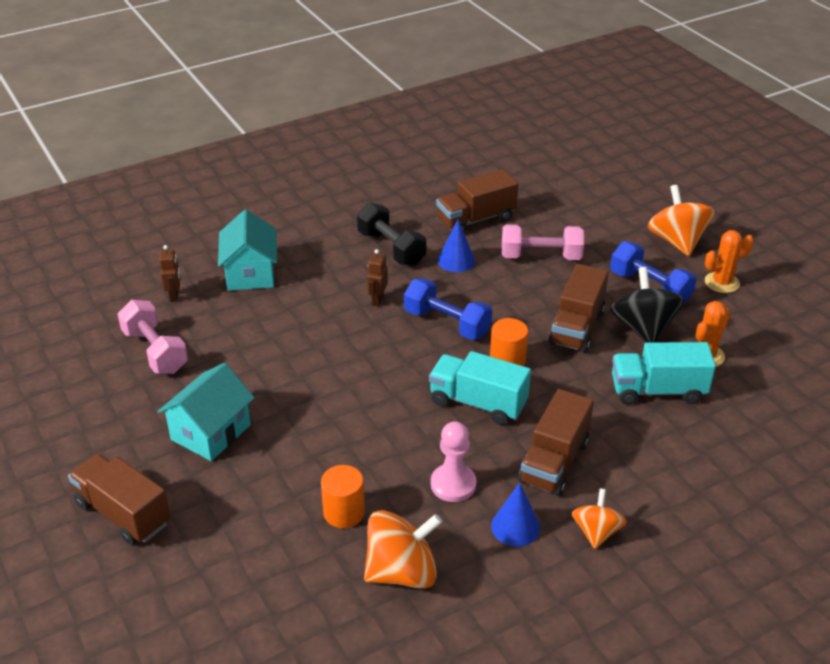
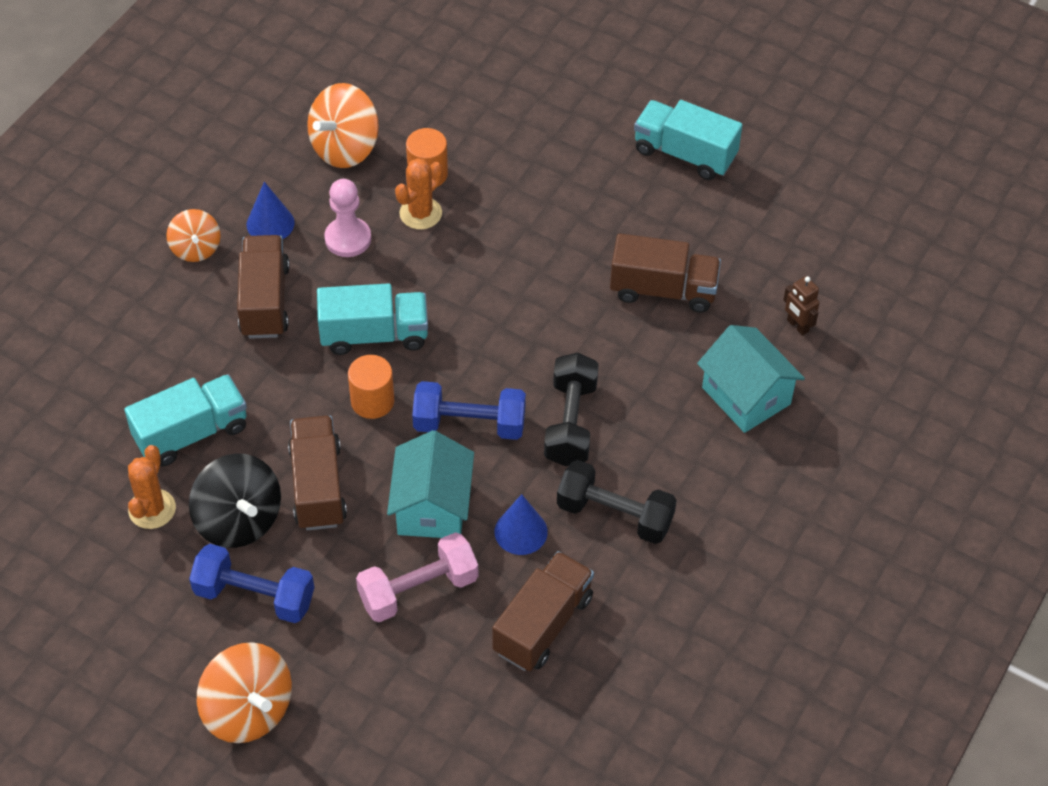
camera: 150 degrees right, 15 degrees up
(117, 437) = (685, 154): none -> turquoise truck
(123, 513) = (610, 97): brown truck -> brown truck (663, 290)
(155, 351) = (744, 251): pink dumbbell -> none
(211, 432) = (606, 193): turquoise house -> turquoise house (432, 507)
(377, 300) = (570, 423): brown robot -> black dumbbell
(722, 283) = (164, 649): orange cactus -> orange cactus (420, 213)

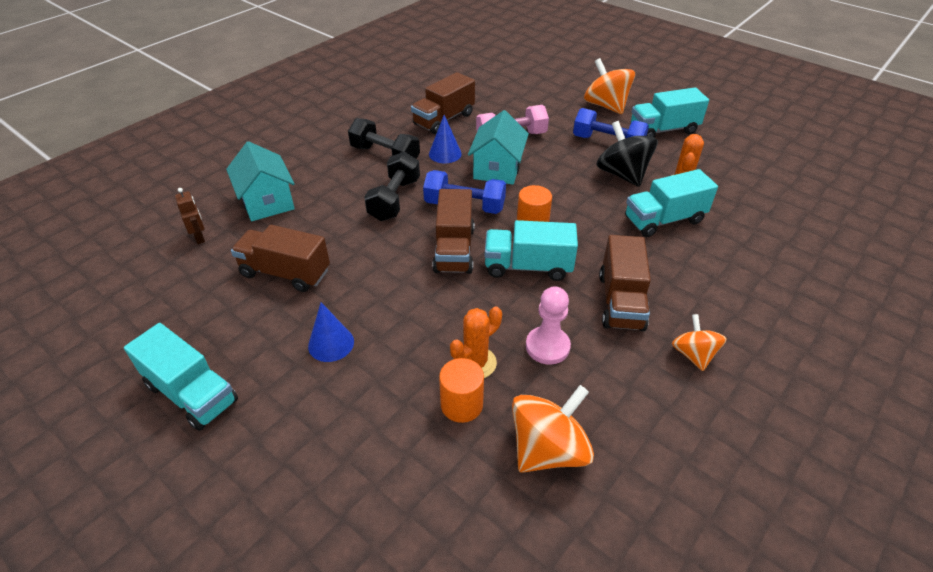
camera: 170 degrees left, 10 degrees down
(153, 646) = (663, 130): none -> turquoise truck
(270, 223) = (624, 371): blue cone -> blue cone (331, 343)
(318, 486) = (571, 185): brown truck -> brown truck (454, 250)

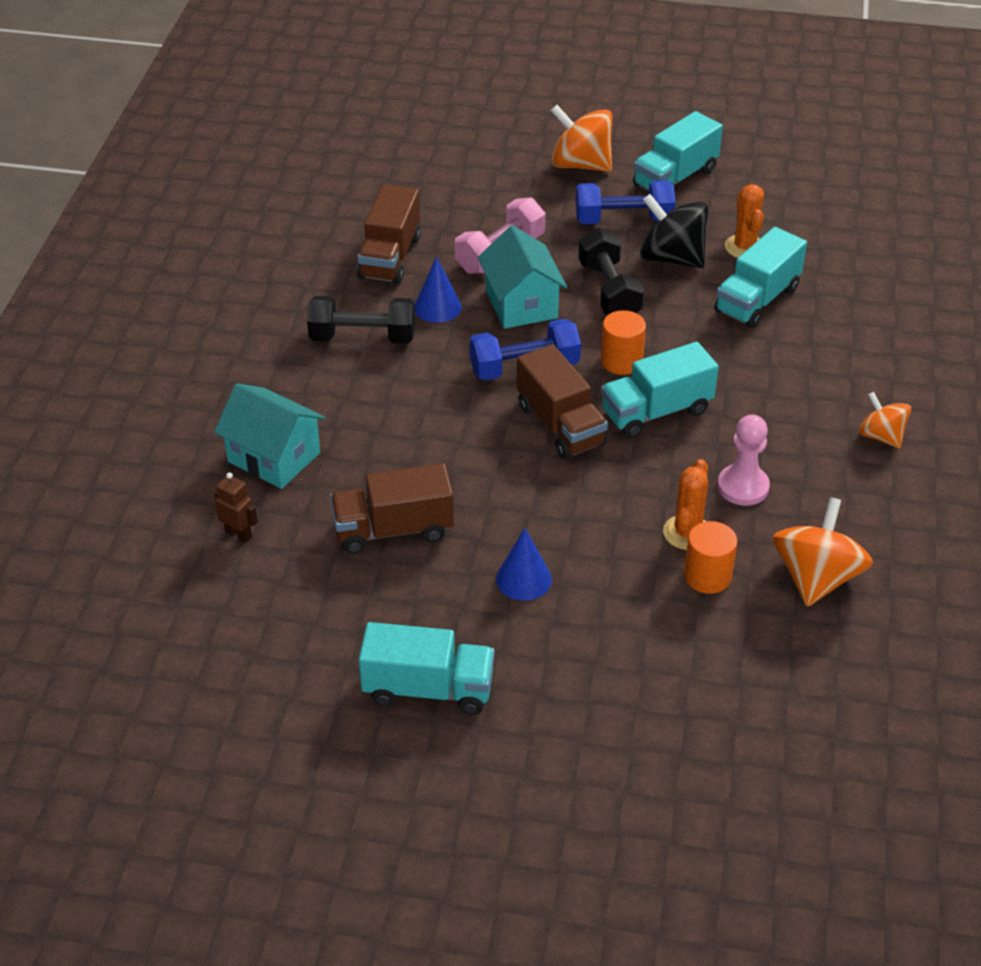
camera: 30 degrees left, 0 degrees up
(394, 199) = (433, 392): black dumbbell -> black dumbbell (609, 291)
(621, 301) = (778, 411): brown truck -> none

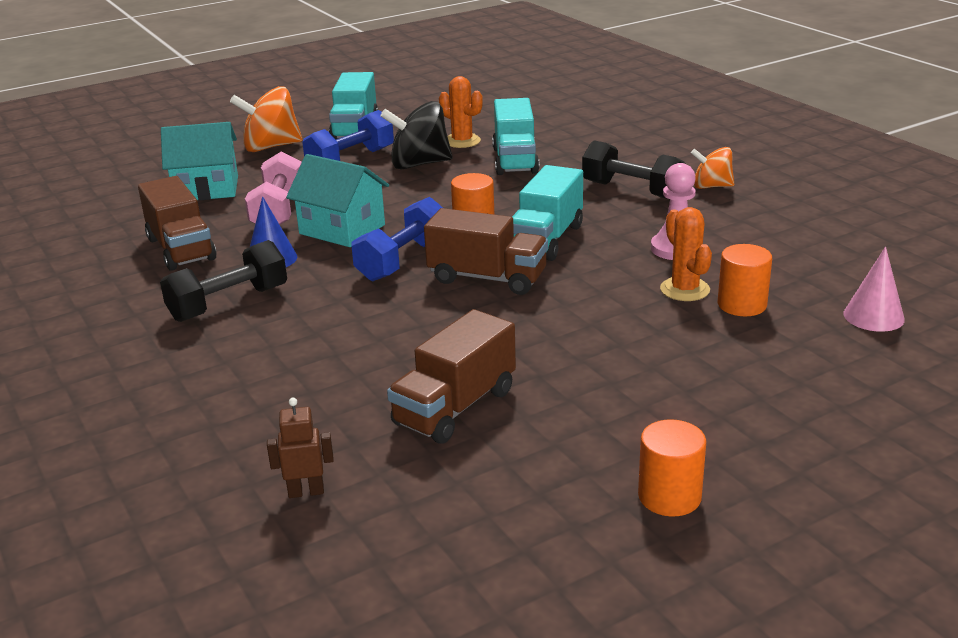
camera: 40 degrees left, 15 degrees down
(274, 457) = (259, 418): turquoise house -> turquoise house (206, 189)
(428, 689) = (669, 496): turquoise truck -> orange cylinder
(523, 579) = (617, 378): blue cone -> none
(609, 291) = (401, 196): black dumbbell -> black dumbbell (632, 190)
(791, 656) = (873, 316): none -> pink cone
(816, 578) = (808, 269): orange spinning top -> none

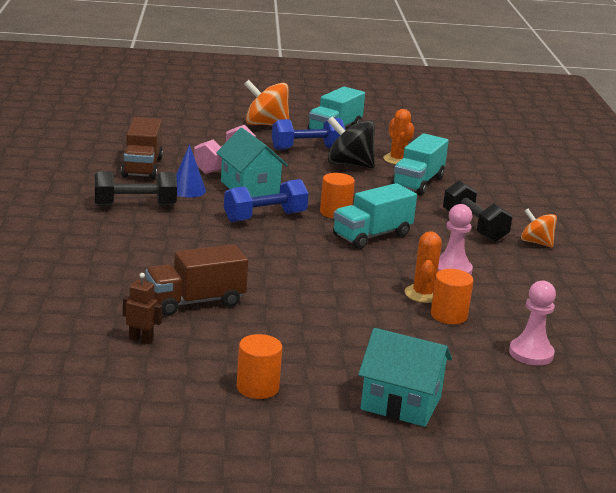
camera: 25 degrees right, 5 degrees down
(206, 189) = (196, 138): turquoise house -> turquoise house (401, 403)
(306, 492) = (68, 309): brown robot -> brown robot (141, 340)
(487, 278) = (304, 244): brown truck -> none
(873, 316) = (531, 353): pink cone -> pink pawn

